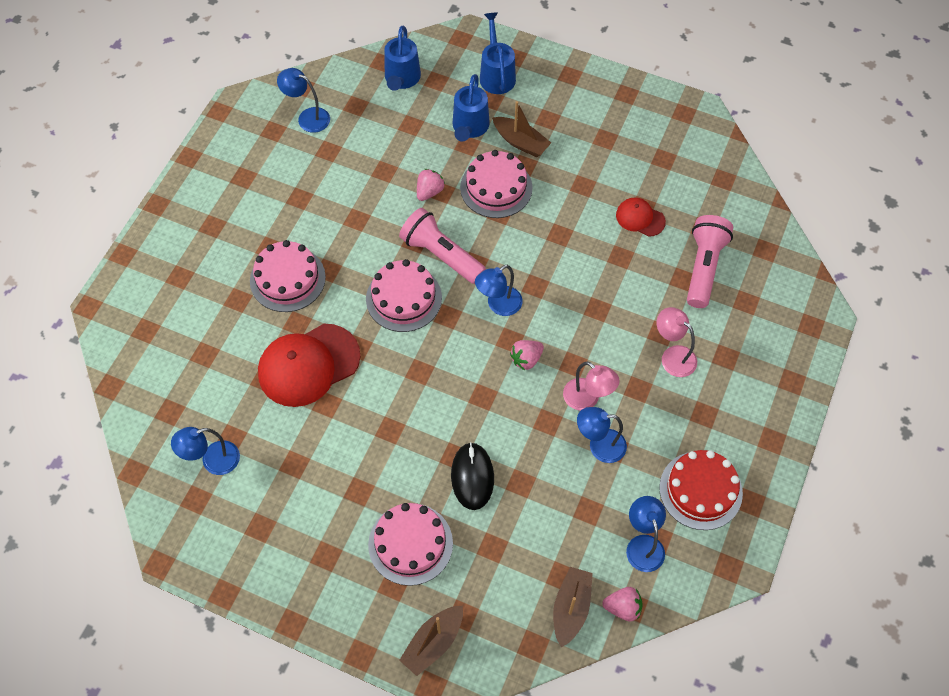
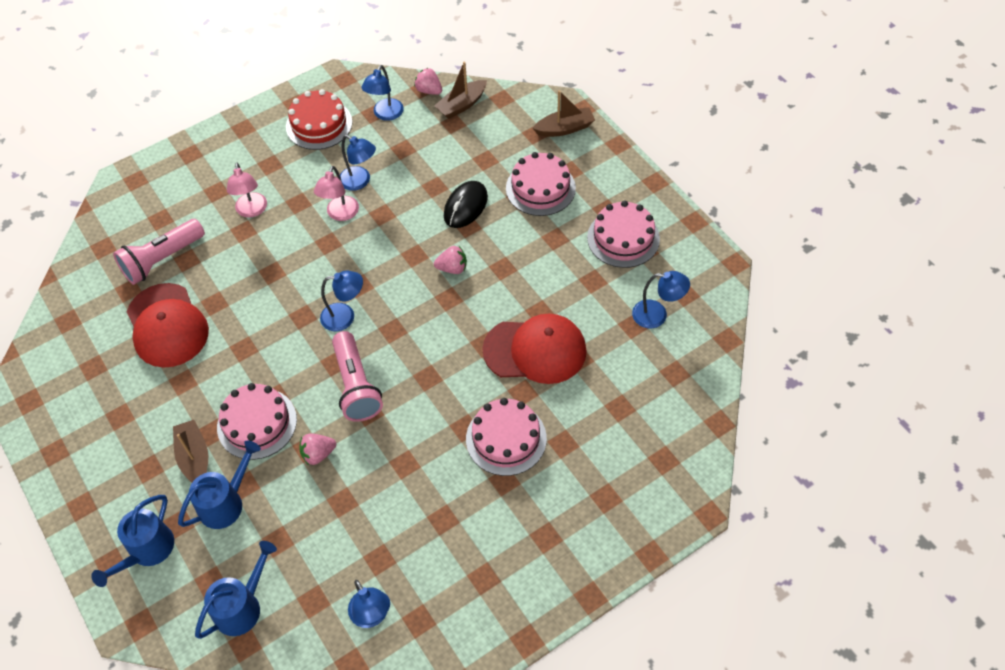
camera: 145 degrees left, 5 degrees down
(404, 298) = (417, 365): pink cake -> pink cake (623, 238)
(526, 359) = (359, 264): pink strawberry -> pink strawberry (452, 268)
(587, 399) = (340, 214): pink lamp -> pink lamp turned 150 degrees counterclockwise
(640, 218) = (167, 325): red cap -> red cap, size x1.94

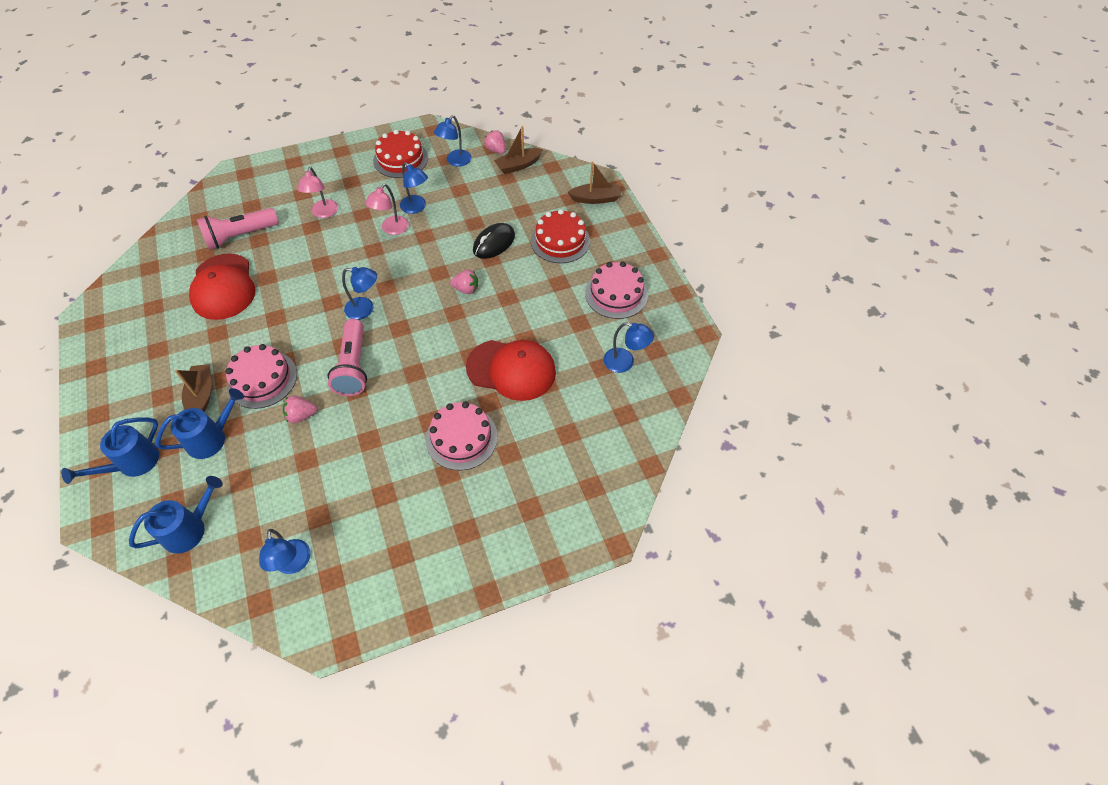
camera: 10 degrees right, 0 degrees up
(540, 188) = (560, 241): pink cake -> red cake

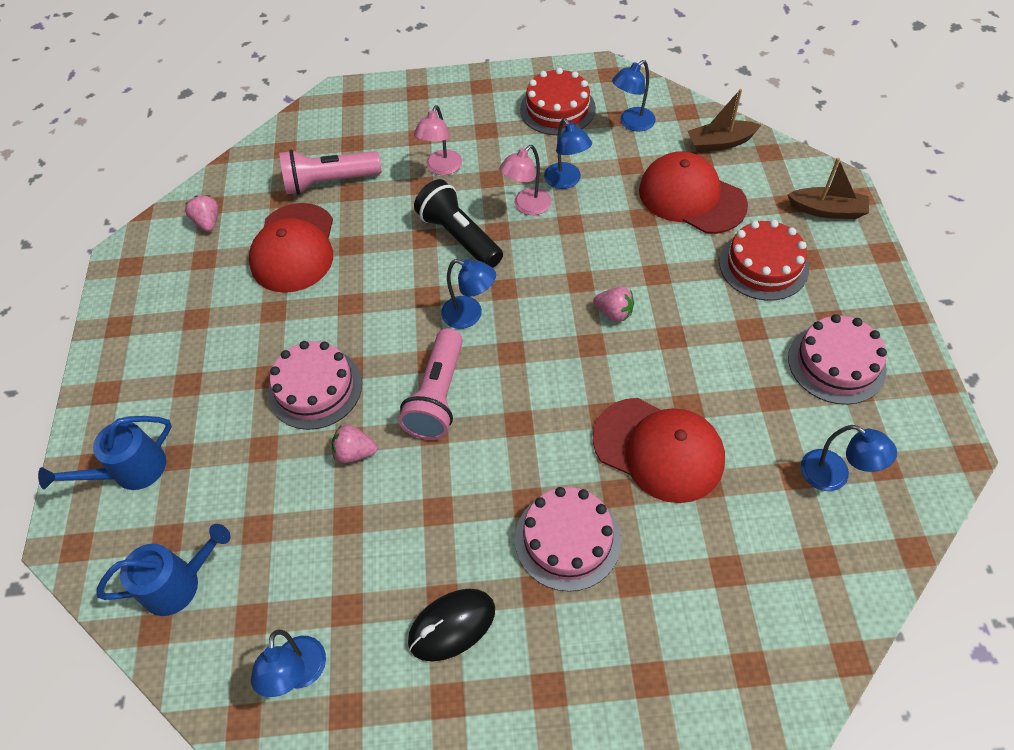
camera: 20 degrees right, 0 degrees up
(202, 395) = (235, 394): brown boat -> none
(212, 438) = (235, 458): blue watering can -> none
(347, 258) = (459, 236): none -> black flashlight
(494, 243) = (665, 252): black mouse -> black mouse (452, 625)
(496, 150) = (692, 115): pink strawberry -> pink strawberry (208, 222)
(505, 205) = (691, 197): none -> red cap

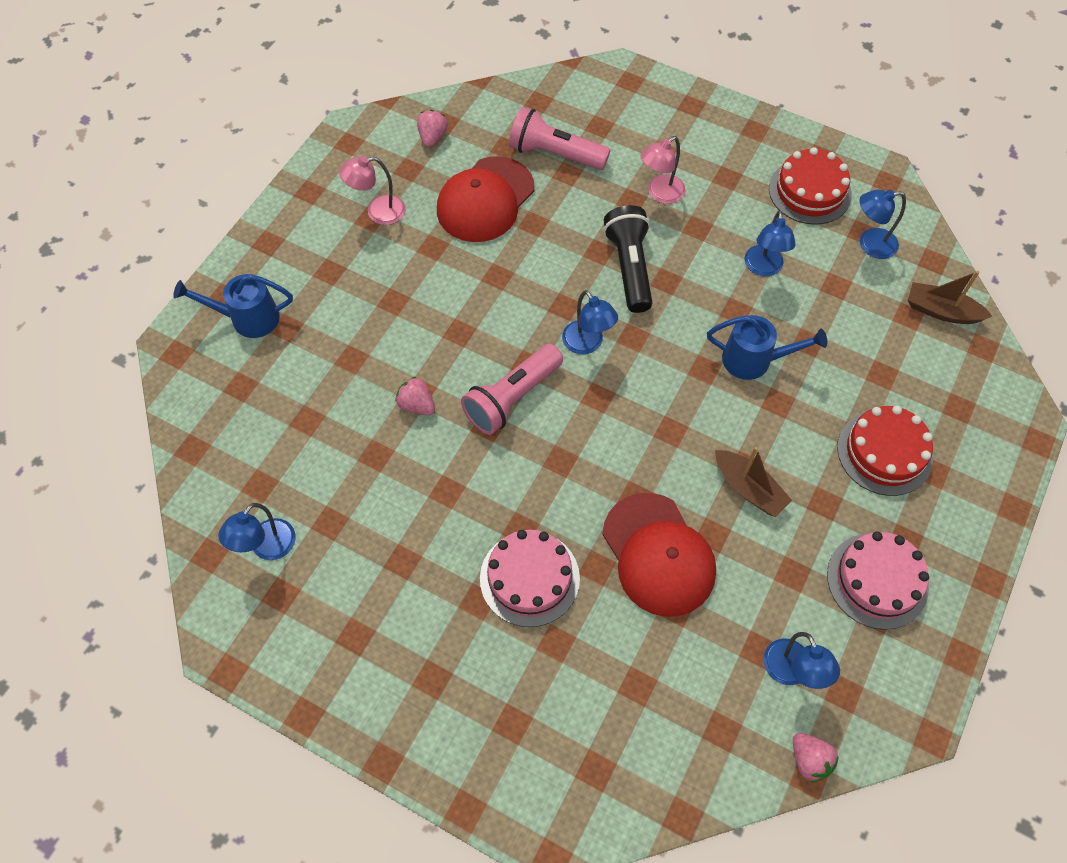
camera: 30 degrees right, 5 degrees up
(179, 583) = (228, 427): blue watering can -> blue watering can (754, 360)
(315, 388) = (422, 333): pink cake -> none
(452, 625) = (396, 585): black mouse -> none
(527, 206) = (709, 272): pink lamp -> pink lamp (378, 212)
(614, 313) = (712, 415): pink strawberry -> pink strawberry (809, 760)
(691, 197) = (869, 349): red cap -> none
(827, 210) = (992, 437): brown boat -> brown boat (748, 488)

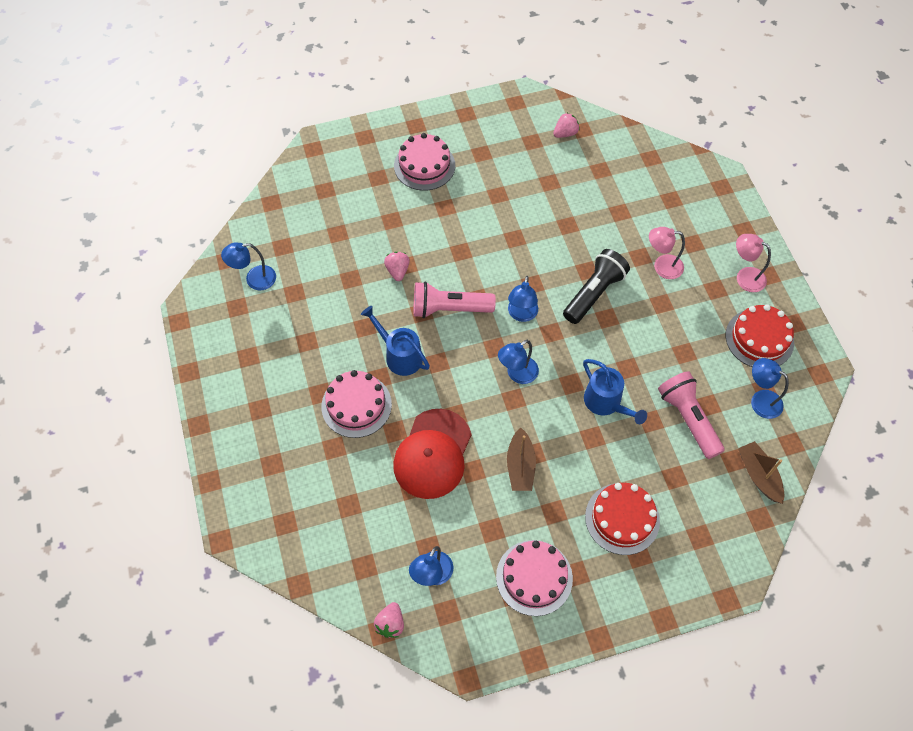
camera: 45 degrees right, 0 degrees up
(247, 318) = (364, 157): blue watering can -> blue watering can (399, 355)
(324, 276) = (424, 165): none -> pink cake
(378, 212) = (489, 152): pink lamp -> pink lamp (745, 276)
(485, 200) = (555, 191): red cap -> none
(555, 154) = (625, 195): pink flashlight -> pink flashlight (688, 418)
(763, 268) = (674, 358): blue lamp -> blue lamp (517, 374)

